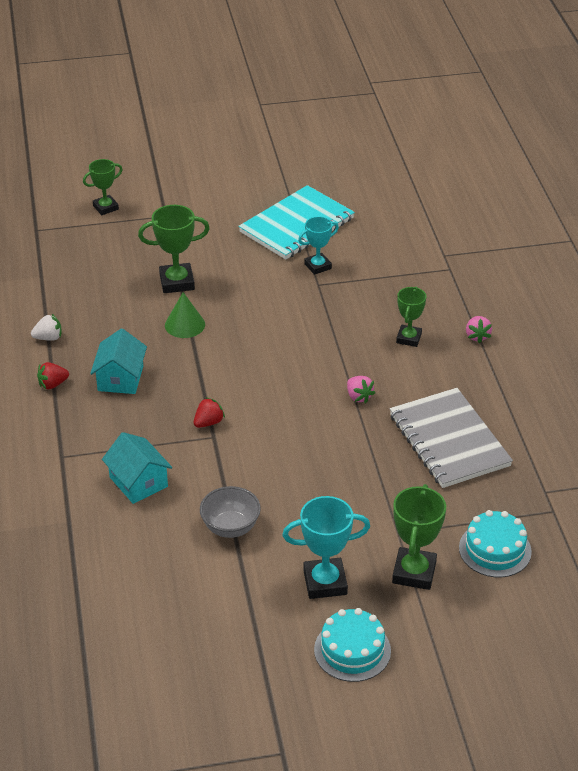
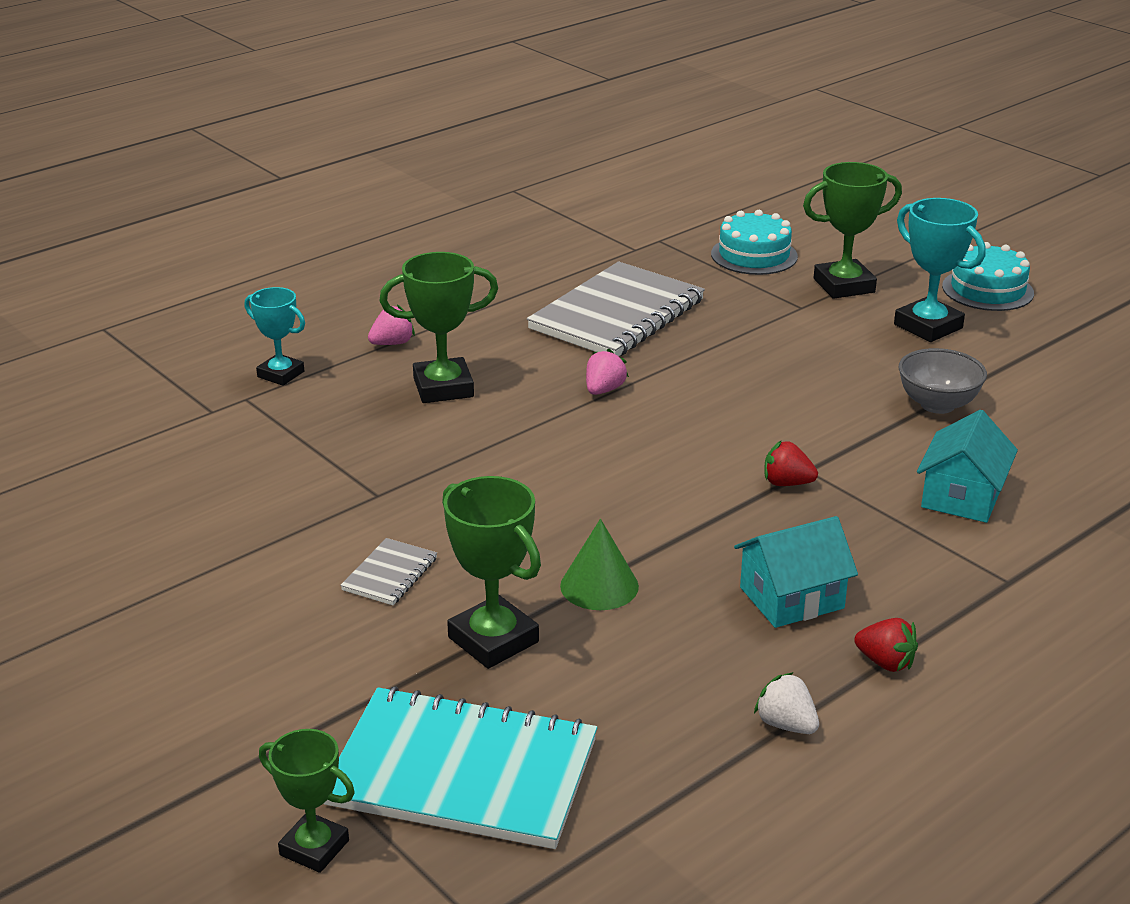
camera: 120 degrees left, 10 degrees down
(249, 269) = (390, 574): none -> grey notebook
(297, 225) = (217, 569): turquoise notebook -> turquoise notebook (462, 773)
(318, 266) = (327, 510): turquoise trophy -> turquoise trophy (281, 374)
(409, 338) = (443, 387): green trophy -> green trophy, size x1.53

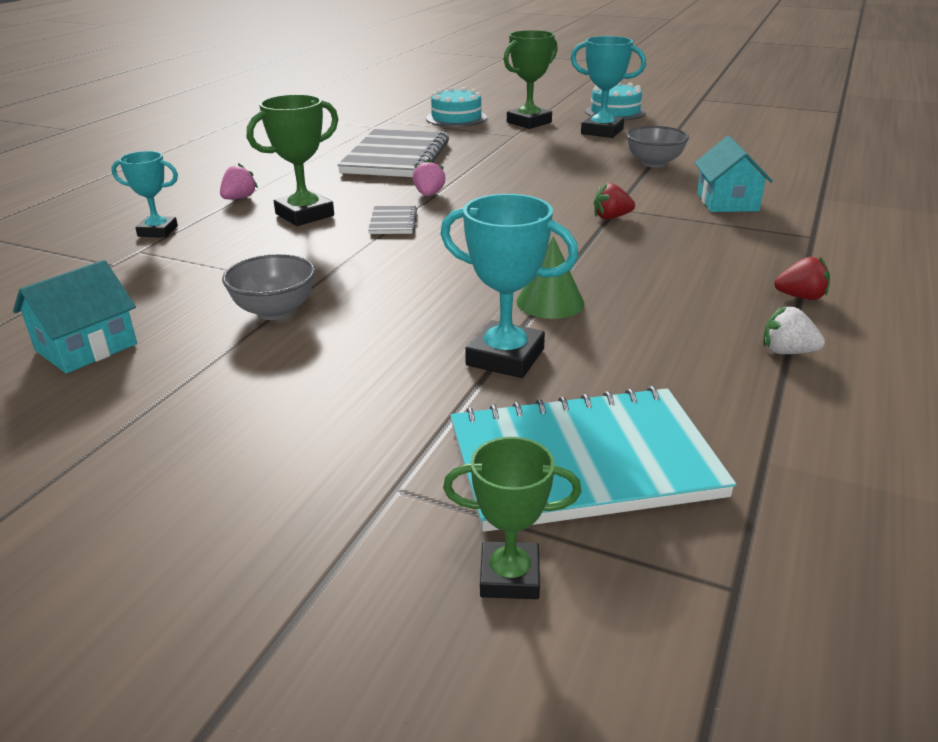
camera: 25 degrees left, 0 degrees up
(322, 517) = (275, 311): none -> grey bowl
(390, 574) = (371, 335): grey notebook -> grey notebook (393, 222)
(493, 640) = (505, 357): green trophy -> turquoise trophy
(791, 598) = (693, 276): turquoise house -> turquoise house (86, 347)

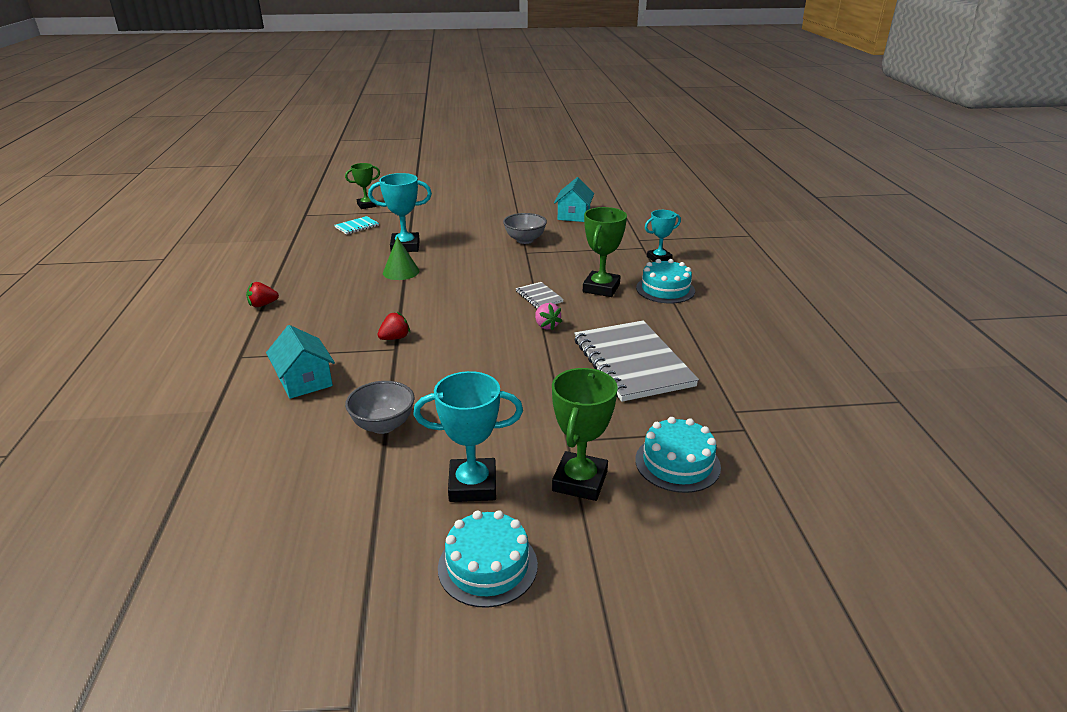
camera: 150 degrees right, 0 degrees up
(239, 198) = (665, 289): pink strawberry -> turquoise cake
(583, 462) = (357, 226): turquoise notebook -> turquoise notebook, size x0.44
(787, 352) = (277, 275): white strawberry -> none

